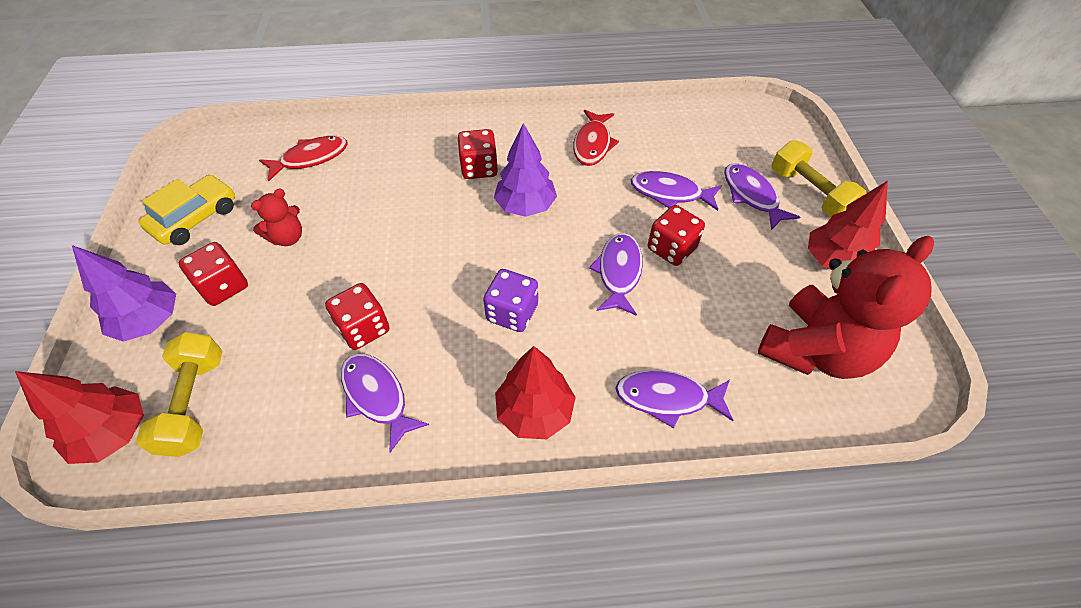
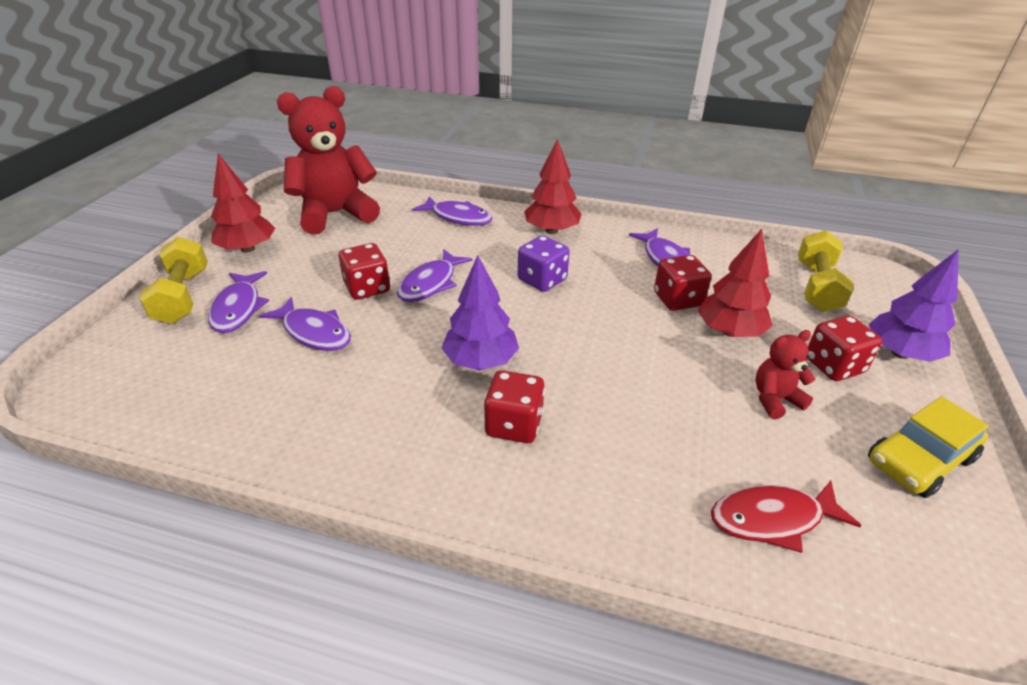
camera: 160 degrees left, 15 degrees down
(114, 433) = (875, 284): red tree -> red tree (729, 331)
(592, 144) = (341, 416): red fish -> none

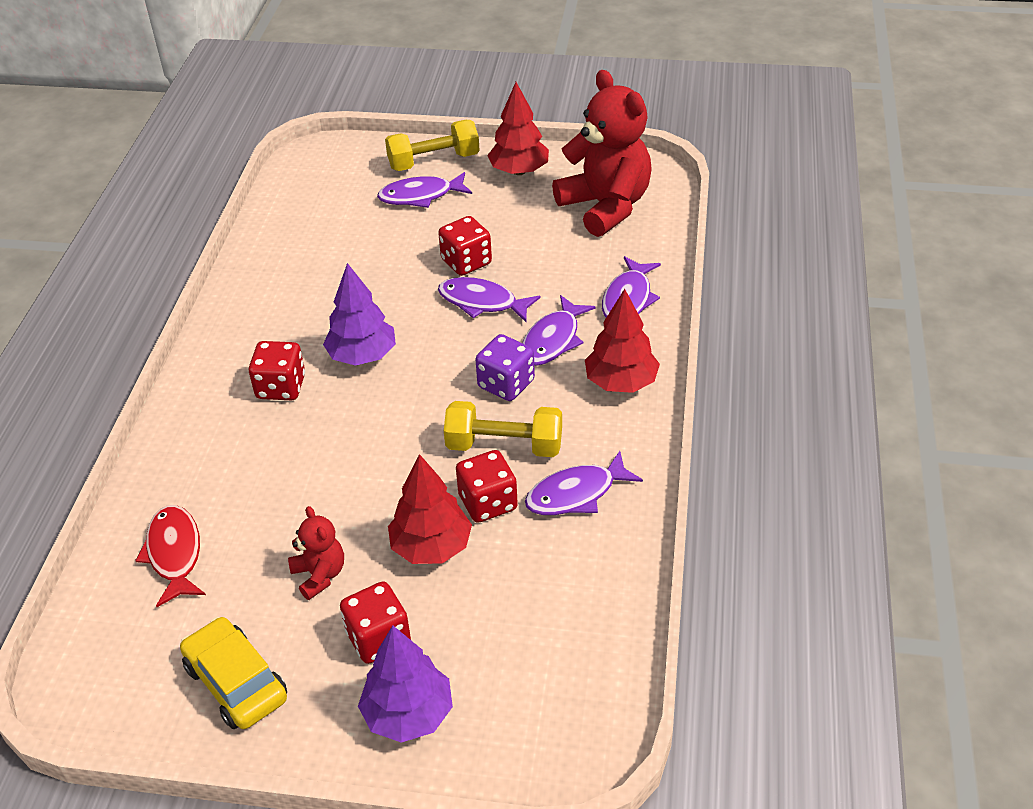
camera: 85 degrees right, 5 degrees up
(314, 332) = (392, 247): purple fish -> purple fish (553, 340)
(817, 287) = (544, 652): yellow dumbbell -> yellow dumbbell (504, 446)

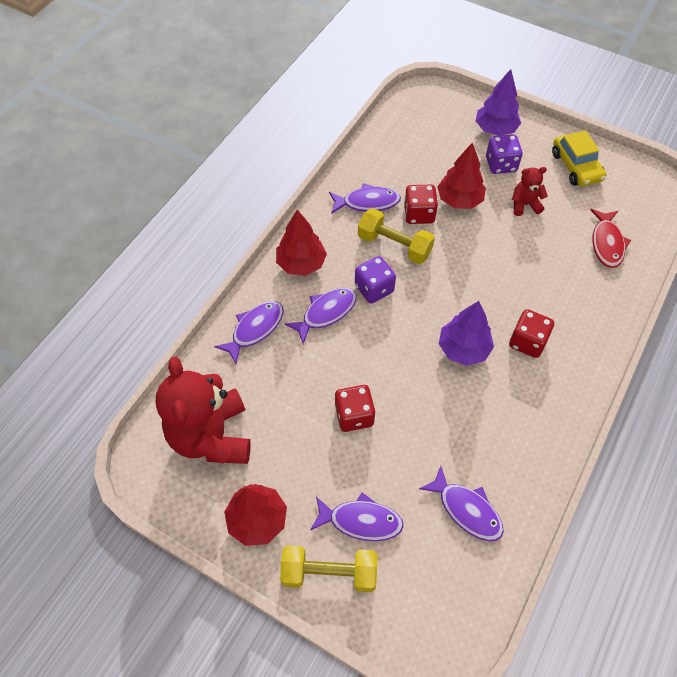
camera: 160 degrees left, 15 degrees up
(319, 575) = (524, 205): red teddy bear -> red teddy bear turned 90 degrees clockwise
(378, 638) = (501, 164): red dice -> purple dice
(482, 302) = (359, 367): purple fish -> purple fish (466, 509)

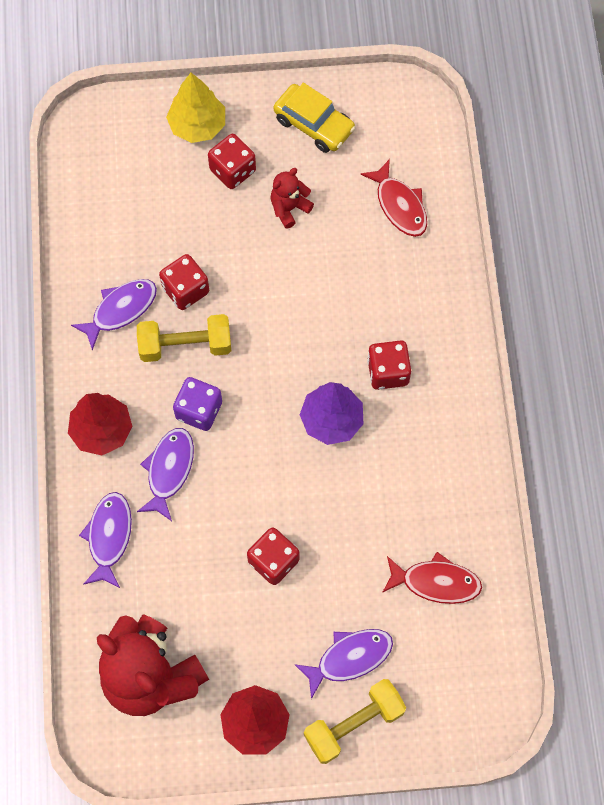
camera: 35 degrees left, 10 degrees up
(459, 200) = (217, 245): red tree -> none
(466, 509) = (436, 582): purple fish -> red fish
(495, 129) = (197, 125): purple tree -> yellow tree
(501, 164) = (232, 170): purple dice -> red dice

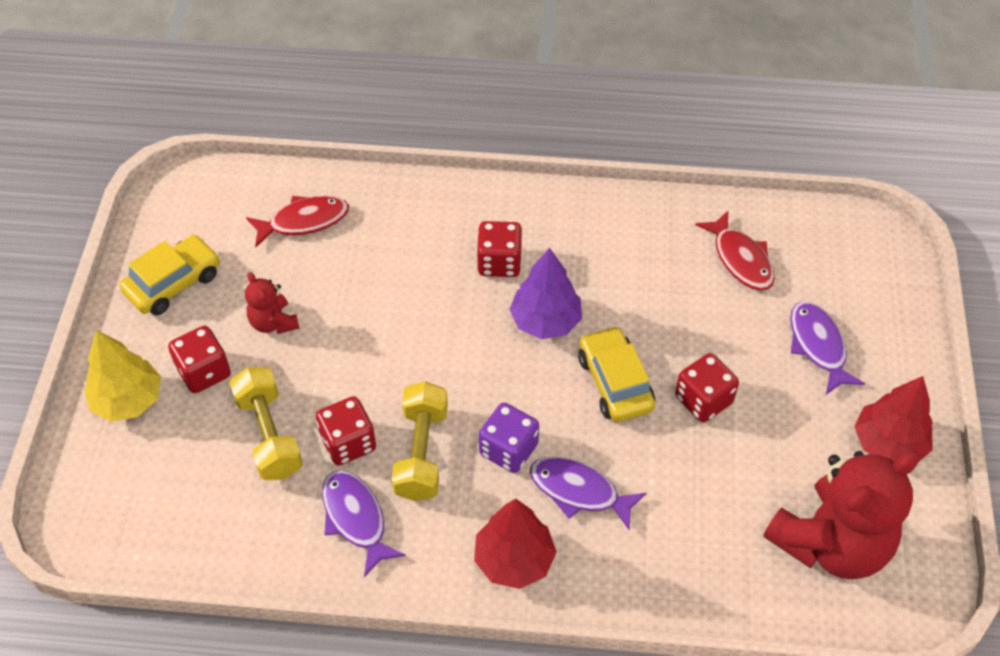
camera: 80 degrees left, 15 degrees down
(109, 537) = (655, 568): purple fish -> none
(278, 486) = (615, 382): none -> yellow car
(354, 724) = (889, 353): yellow dumbbell -> yellow dumbbell (269, 435)
(436, 582) = (740, 259): red fish -> red fish turned 135 degrees clockwise

